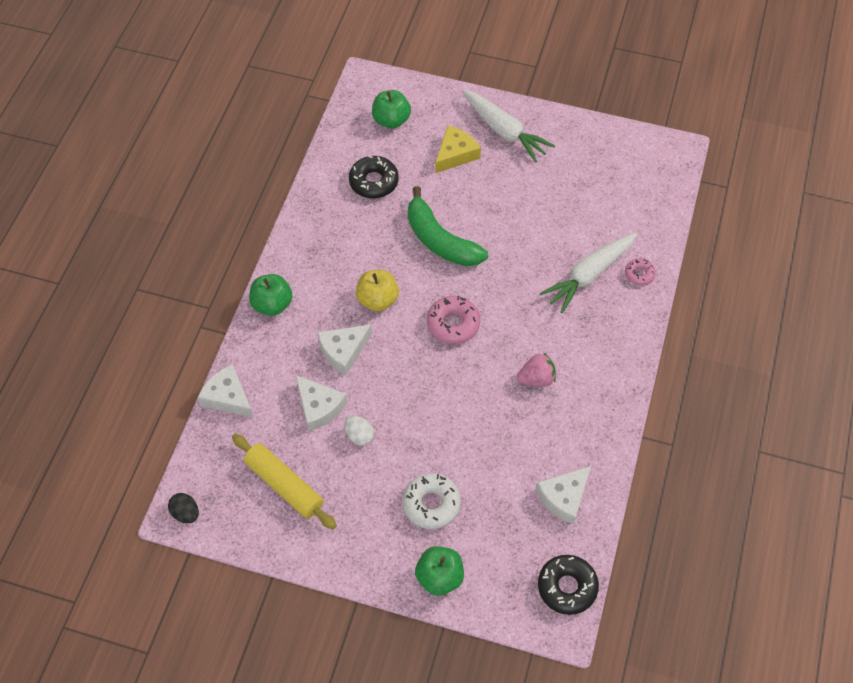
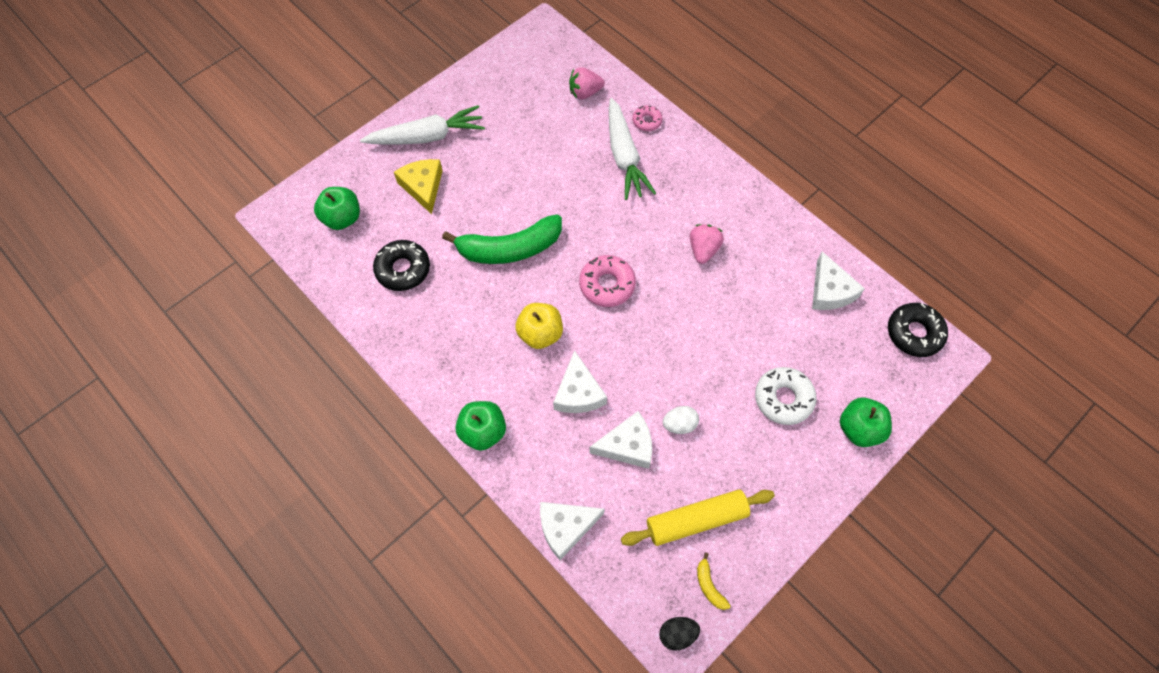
camera: 60 degrees left, 5 degrees up
(236, 518) = (709, 585): none -> yellow banana
(633, 214) = (585, 93): none -> pink strawberry

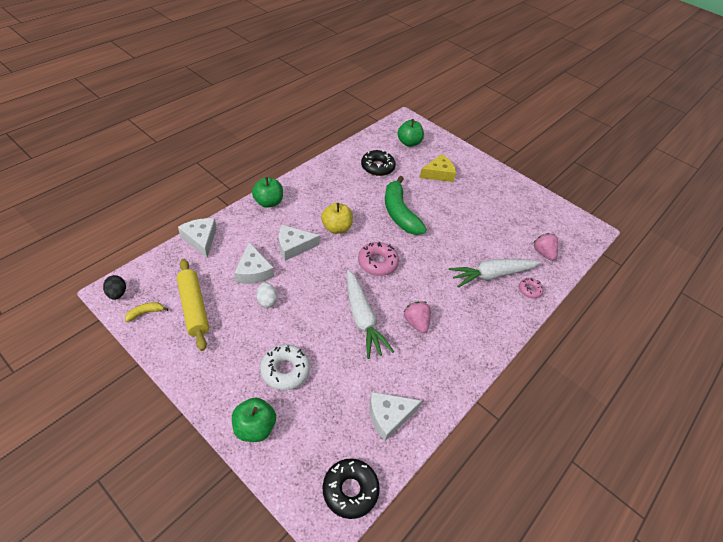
camera: 80 degrees right, 15 degrees down
(427, 136) = (477, 174): white carrot -> white carrot (362, 318)
(703, 250) = (416, 322): pink strawberry -> pink strawberry turned 120 degrees counterclockwise

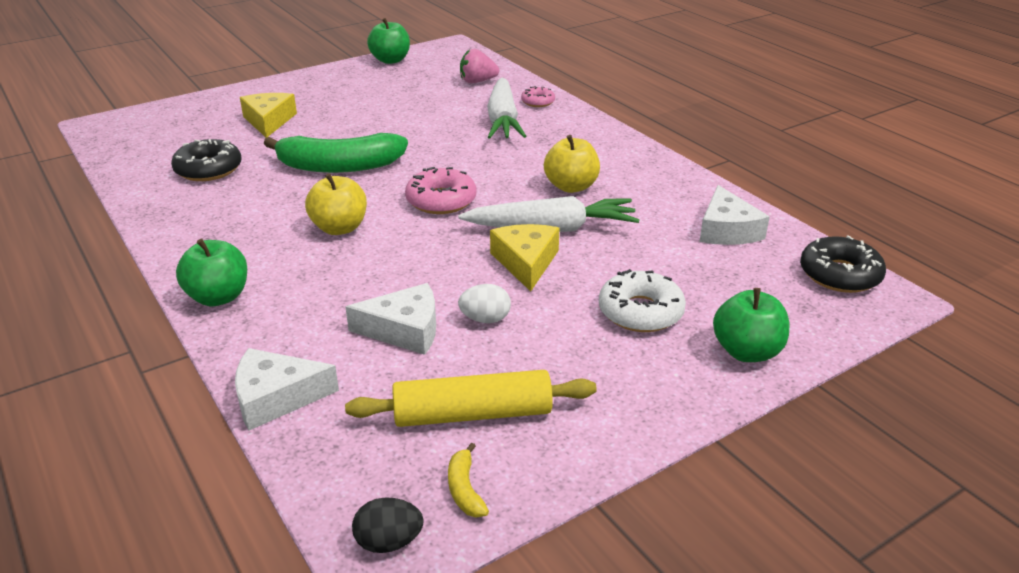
camera: 70 degrees left, 15 degrees down
(293, 246) = (362, 278): white cheese -> none
(323, 311) = (526, 262): none -> yellow cheese
(409, 143) = (168, 132): green apple -> green apple (390, 60)
(416, 322) = (571, 186): pink strawberry -> yellow apple

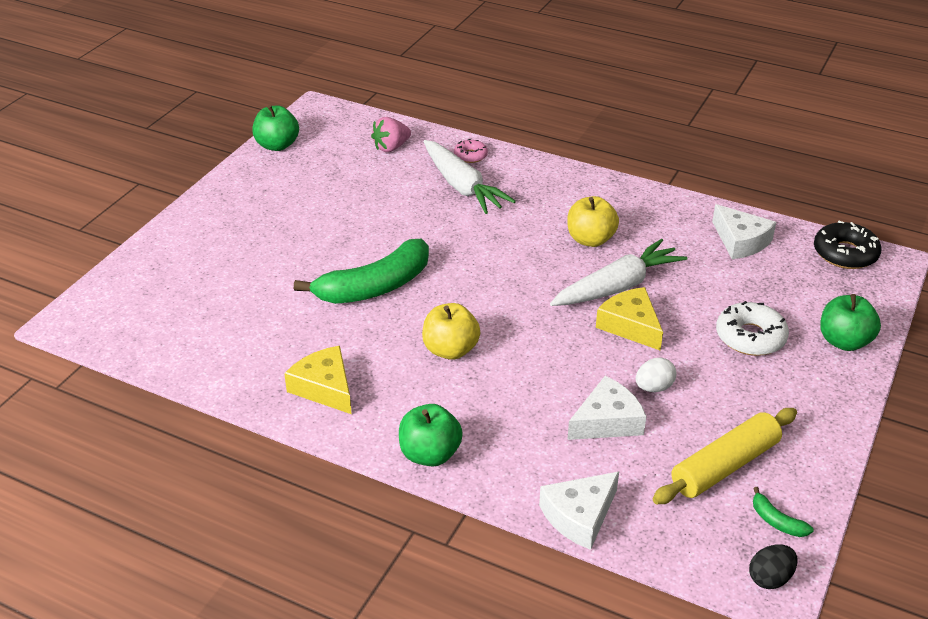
camera: 30 degrees left, 5 degrees up
(208, 169) = (255, 333): black donut -> none
(269, 121) = (245, 258): yellow cheese -> yellow cheese (324, 388)
(441, 200) = (503, 291): pink donut -> none
(465, 489) = (776, 521): yellow banana -> green banana

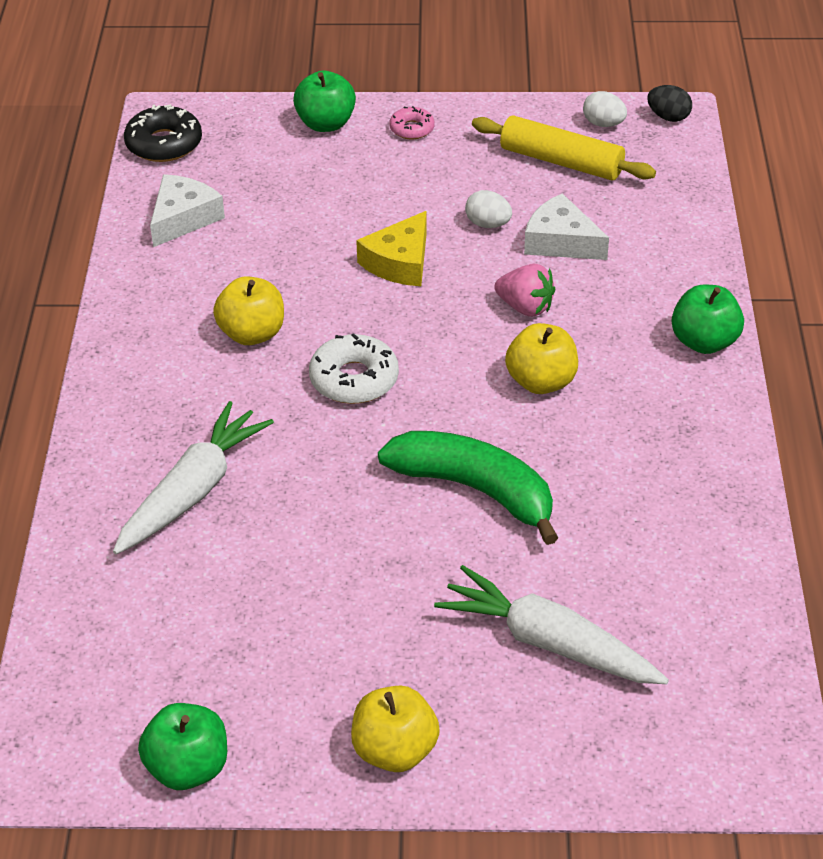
camera: 115 degrees left, 5 degrees up
(223, 204) = (395, 751): none -> yellow apple
(324, 388) = (679, 458): yellow cheese -> none
(391, 147) = (123, 613): pink strawberry -> pink strawberry (525, 307)
(470, 155) = (102, 511): pink donut -> pink donut (412, 129)
(579, 516) = (694, 227): white cheese -> none
(617, 287) = (335, 289): white carrot -> white carrot (549, 643)
(750, 337) = (360, 180): white donut -> white donut (354, 379)
(776, 521) = (603, 124): green banana -> white egg

